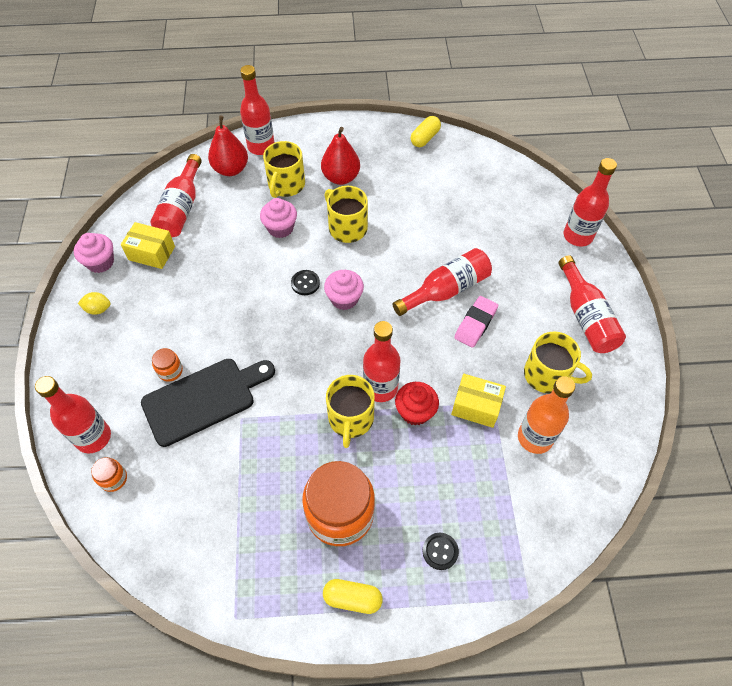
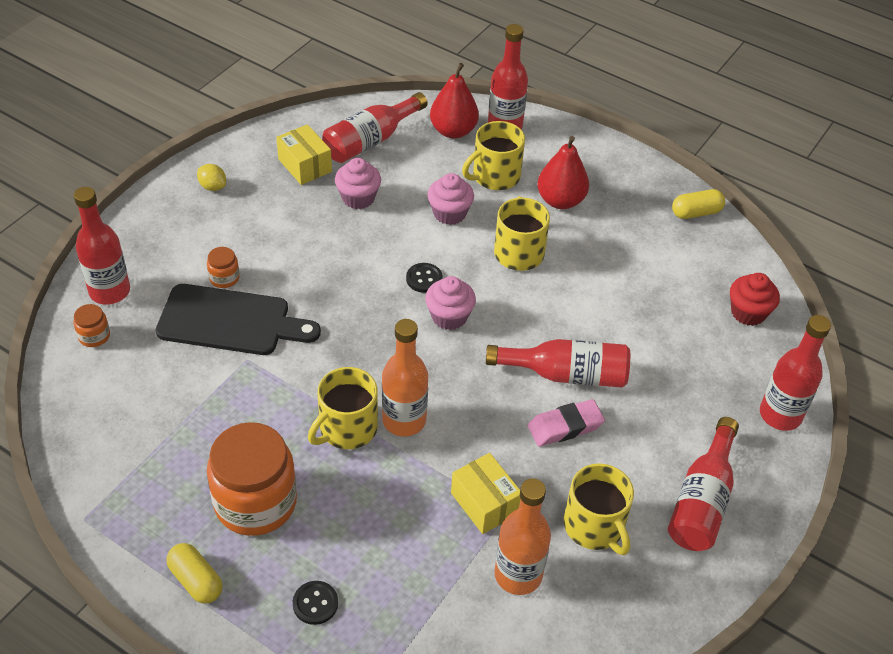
camera: 35 degrees right, 10 degrees down
(100, 262) = (252, 147): pink cupcake -> pink cupcake (358, 198)
(380, 387) = (404, 420): red bottle -> orange bottle
(415, 411) = (417, 465): red cupcake -> red cupcake (748, 312)

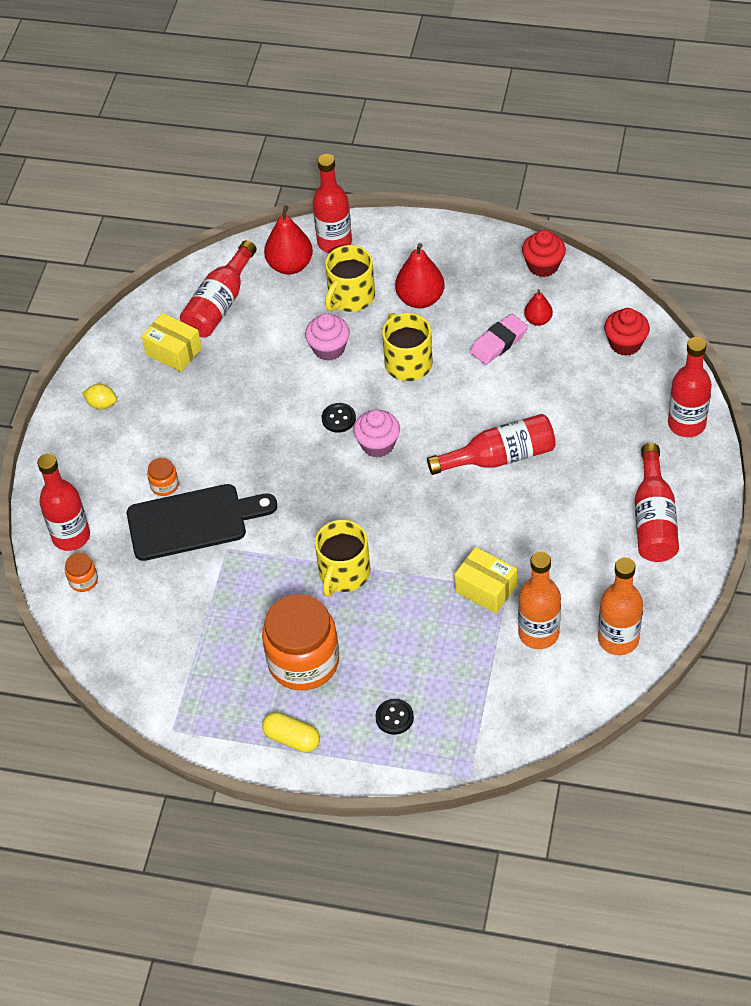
camera: 15 degrees left, 5 degrees up
(358, 198) = (240, 365): pink cupcake -> none
(404, 420) = (387, 548): orange bottle -> orange bottle (618, 639)
(565, 426) = (519, 501): pink eraser -> pink eraser (498, 342)
(594, 526) = (580, 573): yellow mug -> none
(668, 259) = (538, 320): none -> red pear
(696, 212) = (543, 265): yellow capsule -> red cupcake

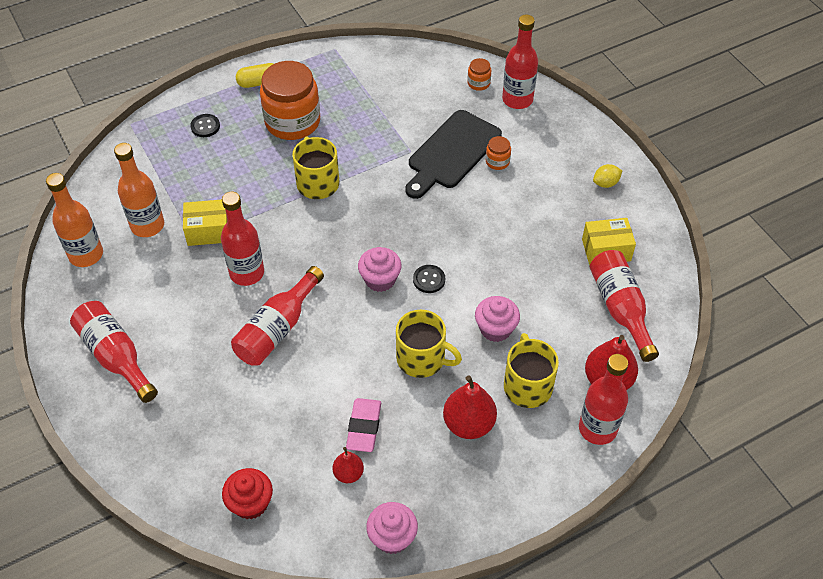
camera: 135 degrees right, 0 degrees up
(543, 265) = (392, 537): red cupcake -> pink cupcake
(686, 424) = (140, 457): red bottle -> red bottle (247, 273)

